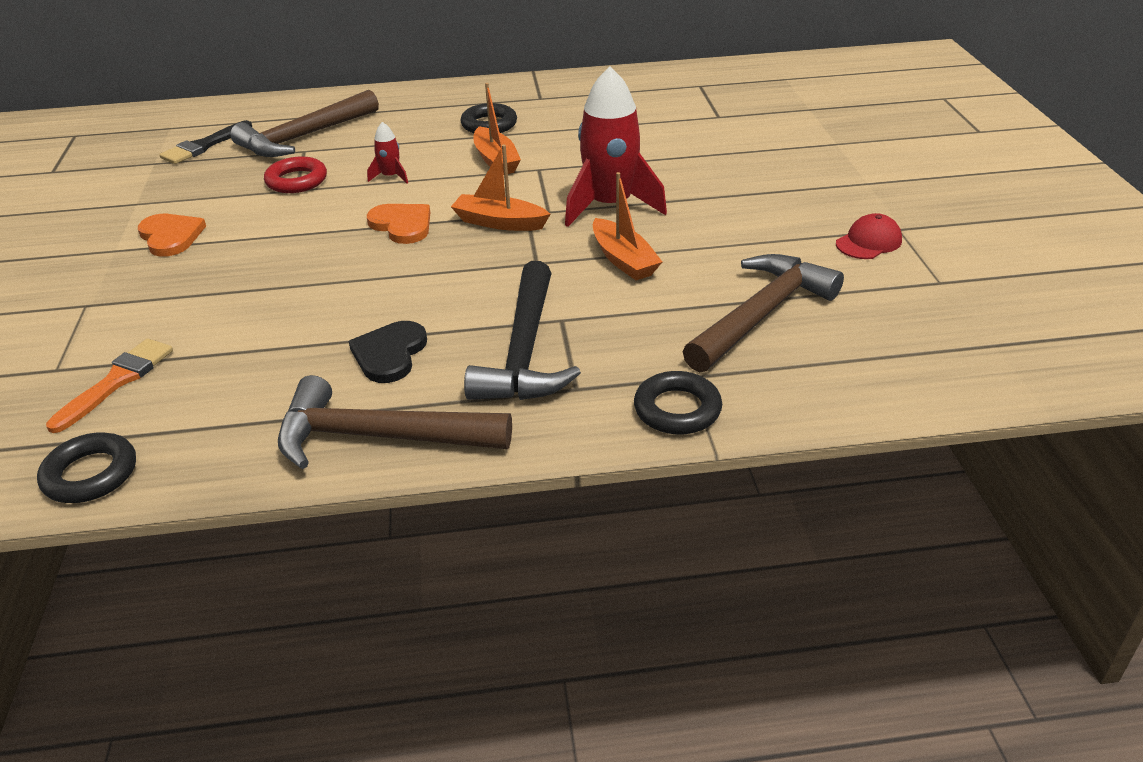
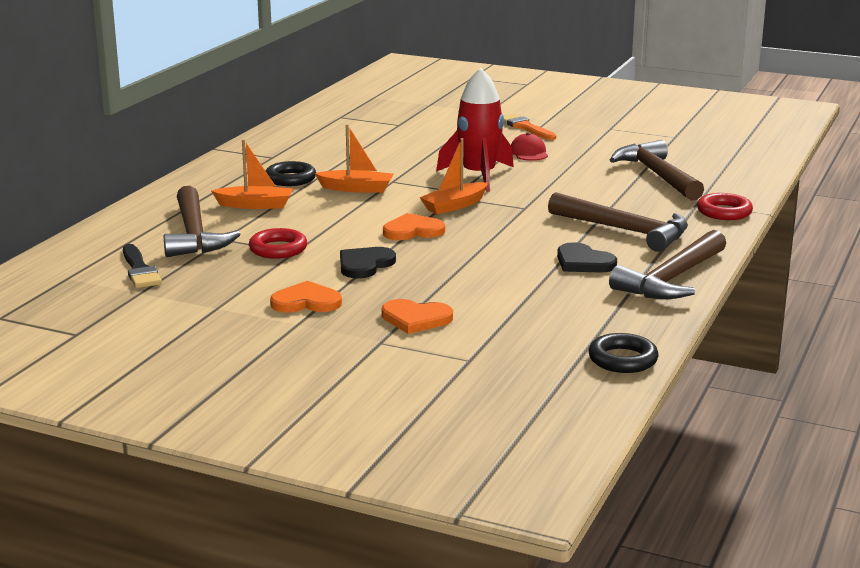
camera: 60 degrees left, 15 degrees down
(117, 381) = (513, 341): orange brush -> orange brush (525, 127)
(155, 304) = (416, 319): none -> orange heart
(286, 232) = (364, 265): none -> black heart
(390, 177) = (326, 221): red rocket -> none
(524, 351) = (625, 230): black hammer -> brown hammer
(624, 260) = (553, 188): orange boat -> orange boat (255, 205)
(677, 409) = (724, 212): black ring -> red ring
(868, 242) = (614, 137): red cap -> red cap (529, 152)

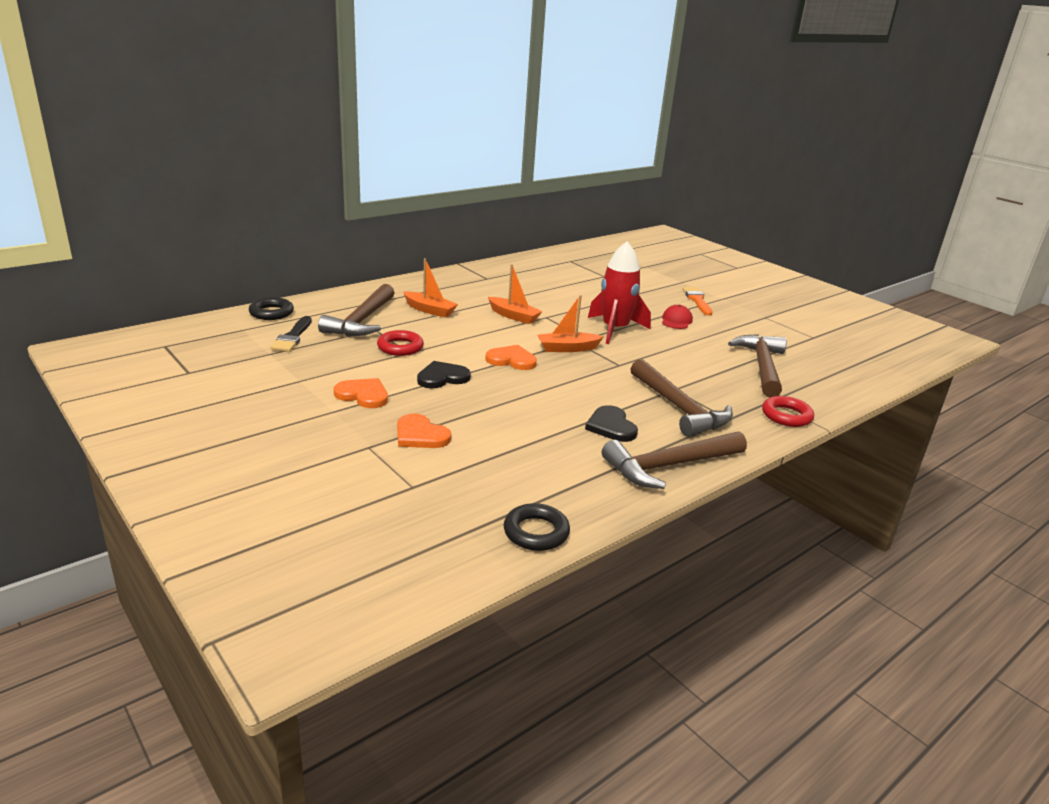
camera: 25 degrees right, 5 degrees up
(290, 179) = (478, 297): black ring -> black ring (271, 313)

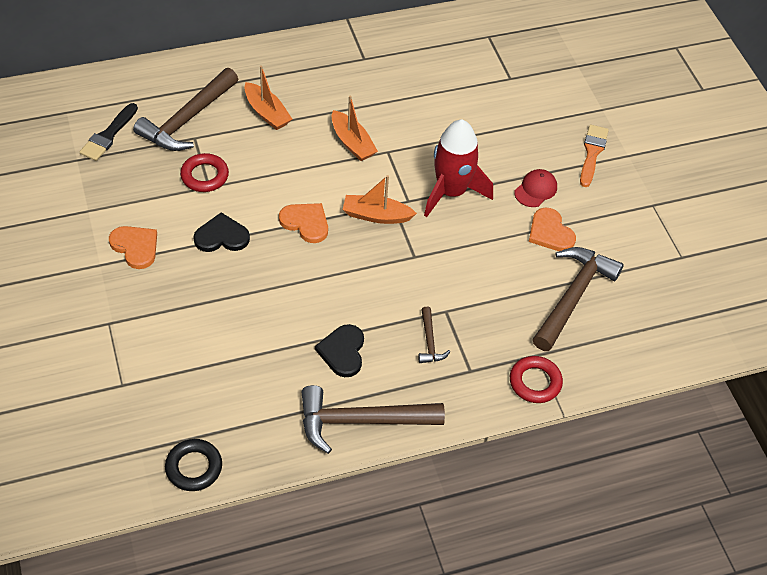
camera: 20 degrees right, 25 degrees up
(271, 313) = (104, 86): black ring -> none
(420, 435) = (160, 318): orange heart -> orange heart (550, 232)
(679, 408) = (429, 342): brown hammer -> brown hammer, size x0.47

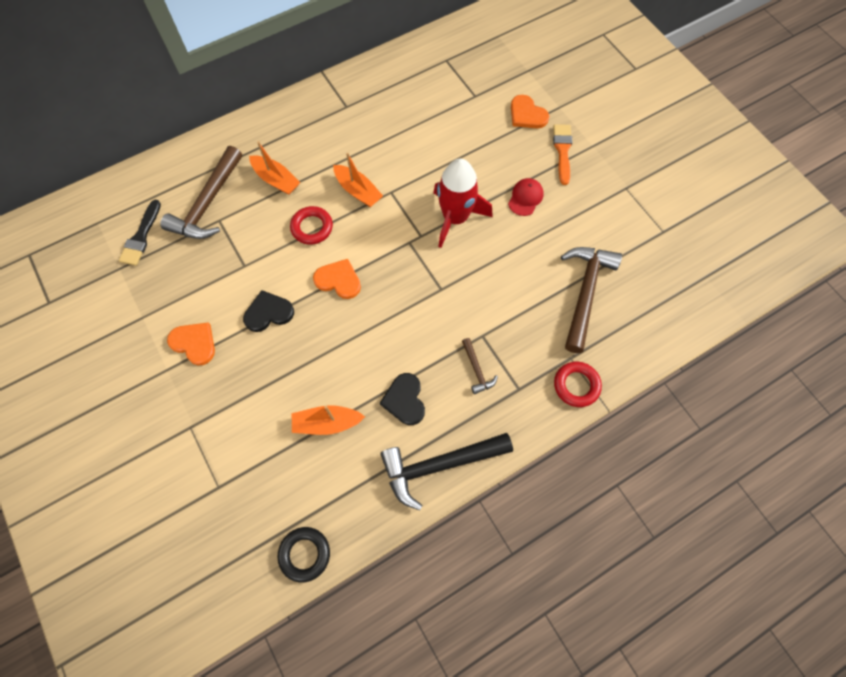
camera: 10 degrees left, 15 degrees up
(204, 176) = (237, 256): red ring -> red ring (312, 227)
(361, 421) = (439, 465): brown hammer -> black hammer
(376, 215) = (397, 257): orange boat -> orange boat (327, 423)
(550, 232) = (549, 236): orange heart -> orange heart (527, 114)

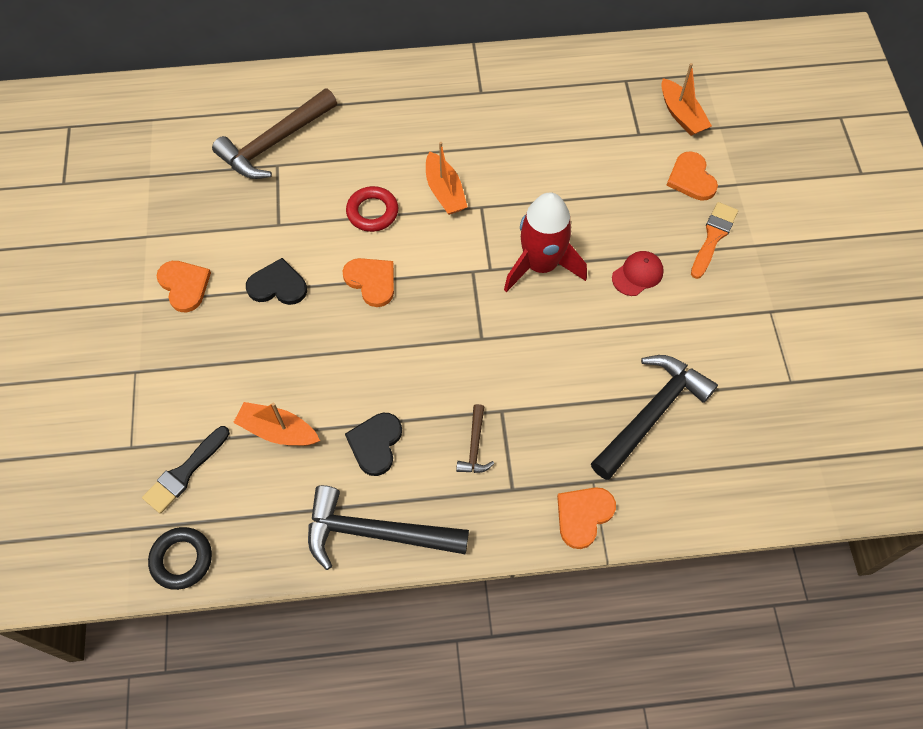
camera: 25 degrees right, 5 degrees down
(141, 237) = (188, 151): black brush -> black brush (184, 473)
(276, 180) = (361, 145): orange boat -> orange boat (681, 115)
(576, 385) = (583, 515): red ring -> orange heart
(585, 293) = (651, 414): brown hammer -> black hammer

